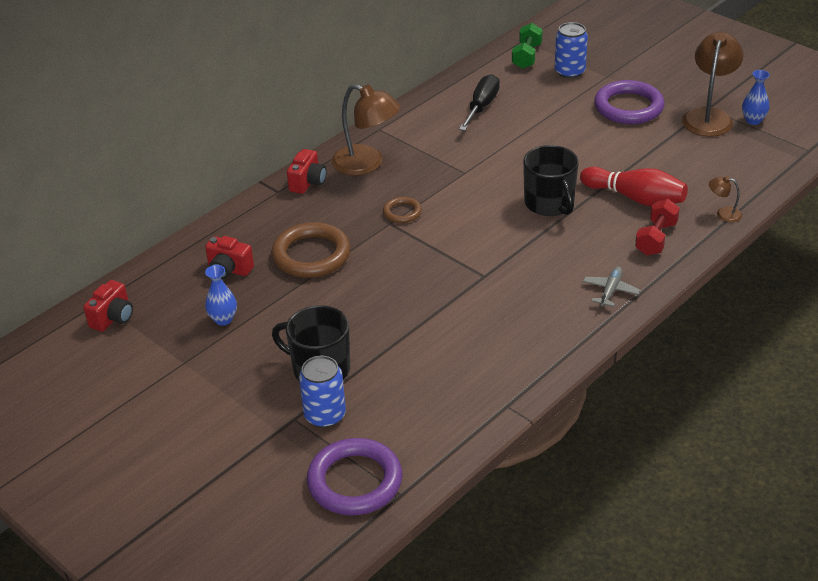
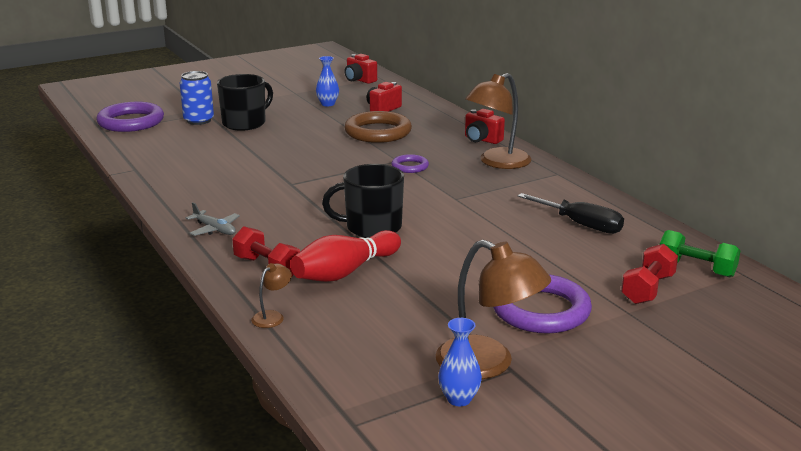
camera: 105 degrees right, 15 degrees down
(402, 212) = (410, 166): brown ring -> purple ring
(569, 72) = (648, 289): blue can -> red dumbbell

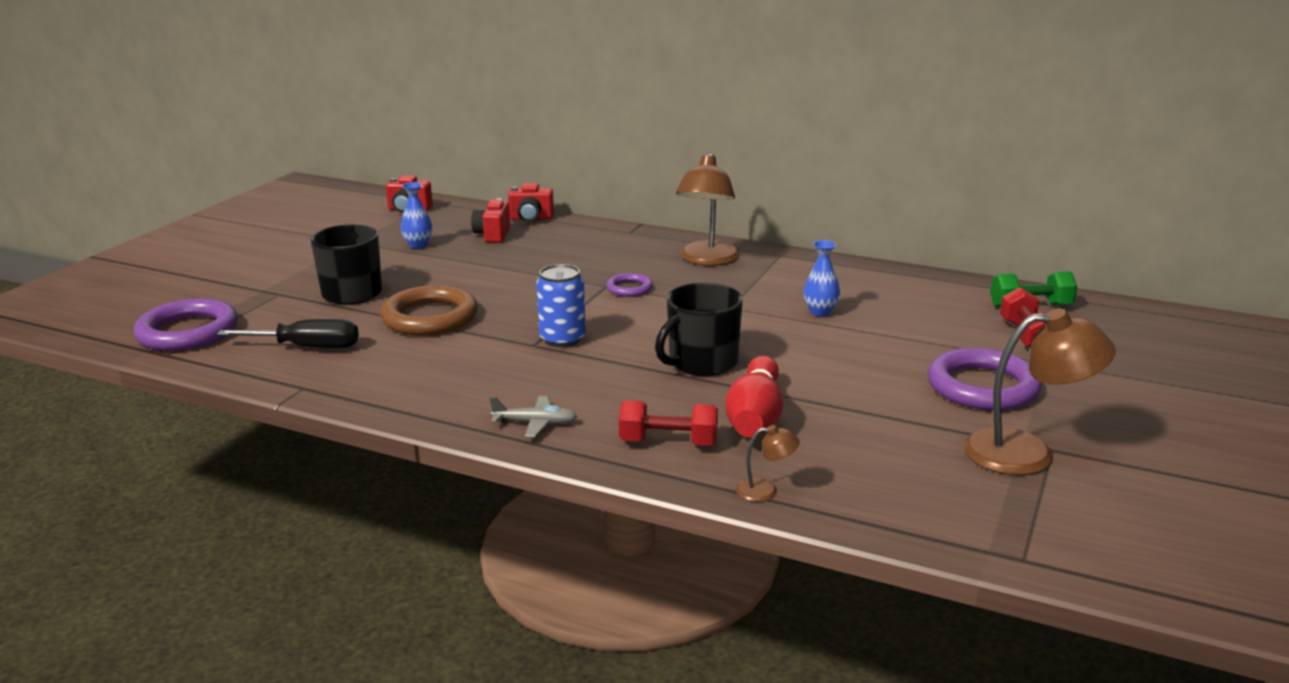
camera: 35 degrees left, 0 degrees up
(199, 120) = (284, 305): blue can -> blue can (562, 339)
(272, 316) = (765, 490): brown lamp -> brown lamp turned 90 degrees clockwise
(378, 132) = (531, 261): brown ring -> brown ring (430, 317)
(459, 399) = (1060, 494): blue vase -> blue vase (820, 312)
(482, 140) = (653, 241): red camera -> red camera (531, 218)
(581, 225) = (881, 297): black screwdriver -> black screwdriver (307, 347)

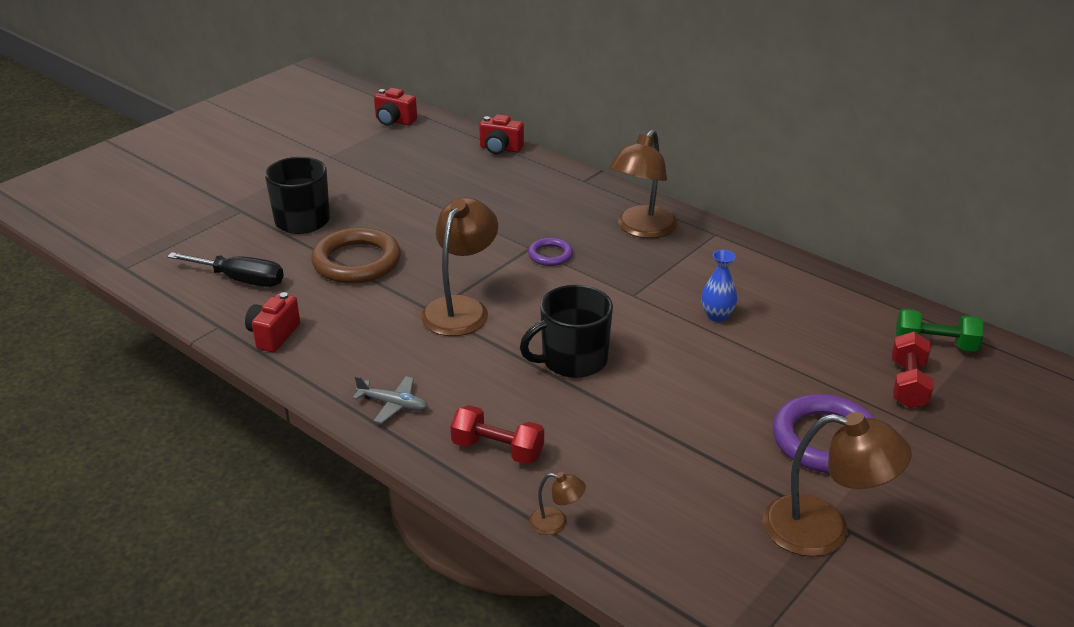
camera: 15 degrees right, 10 degrees up
(188, 332) = (151, 244): purple ring -> none
(418, 245) = (383, 169): blue vase -> none
(492, 235) = (455, 166): red camera -> red camera (273, 335)
(562, 339) = (461, 308): blue can -> brown lamp
(755, 417) = (590, 435): red bowling pin -> none

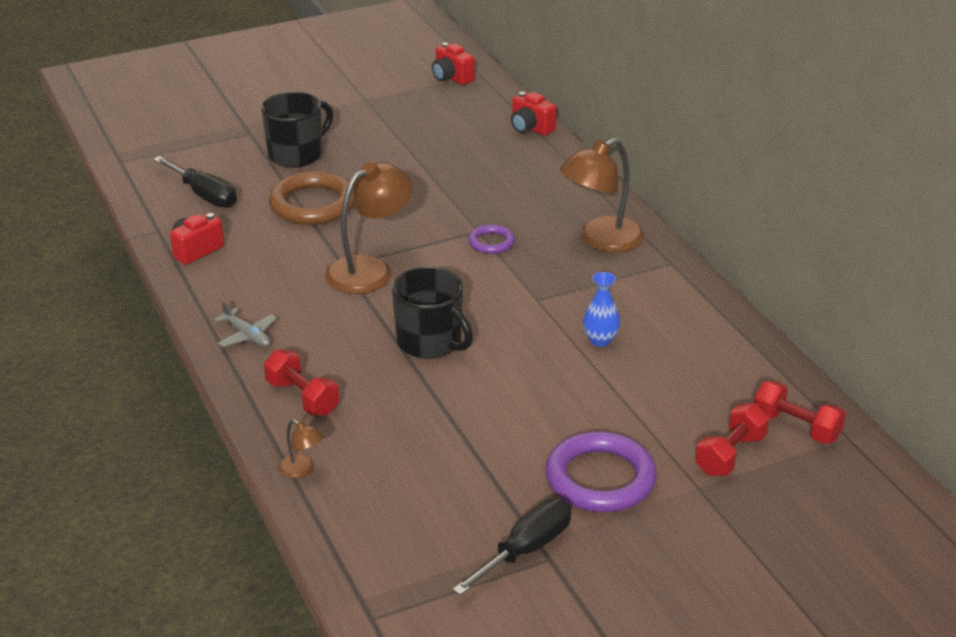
camera: 25 degrees right, 0 degrees up
(573, 360) = (430, 342): black mug -> black mug turned 135 degrees counterclockwise
(824, 530) = (526, 550): brown lamp -> black screwdriver
(935, 344) = (796, 427): green dumbbell -> red dumbbell

